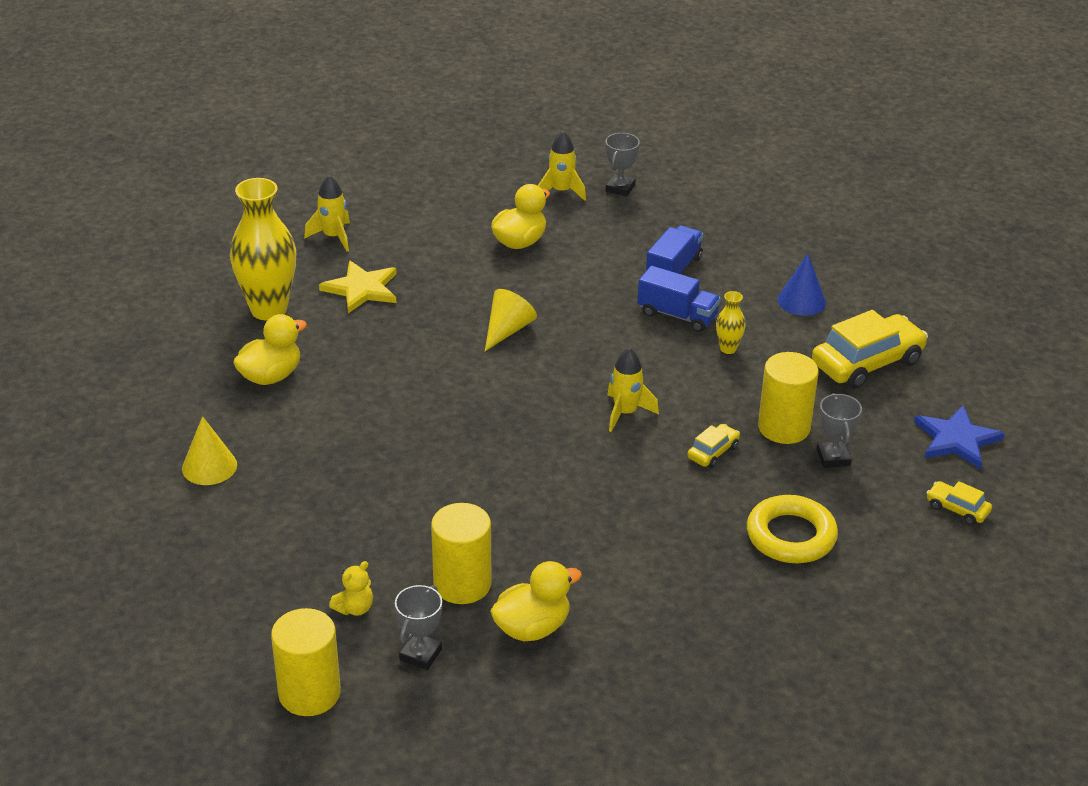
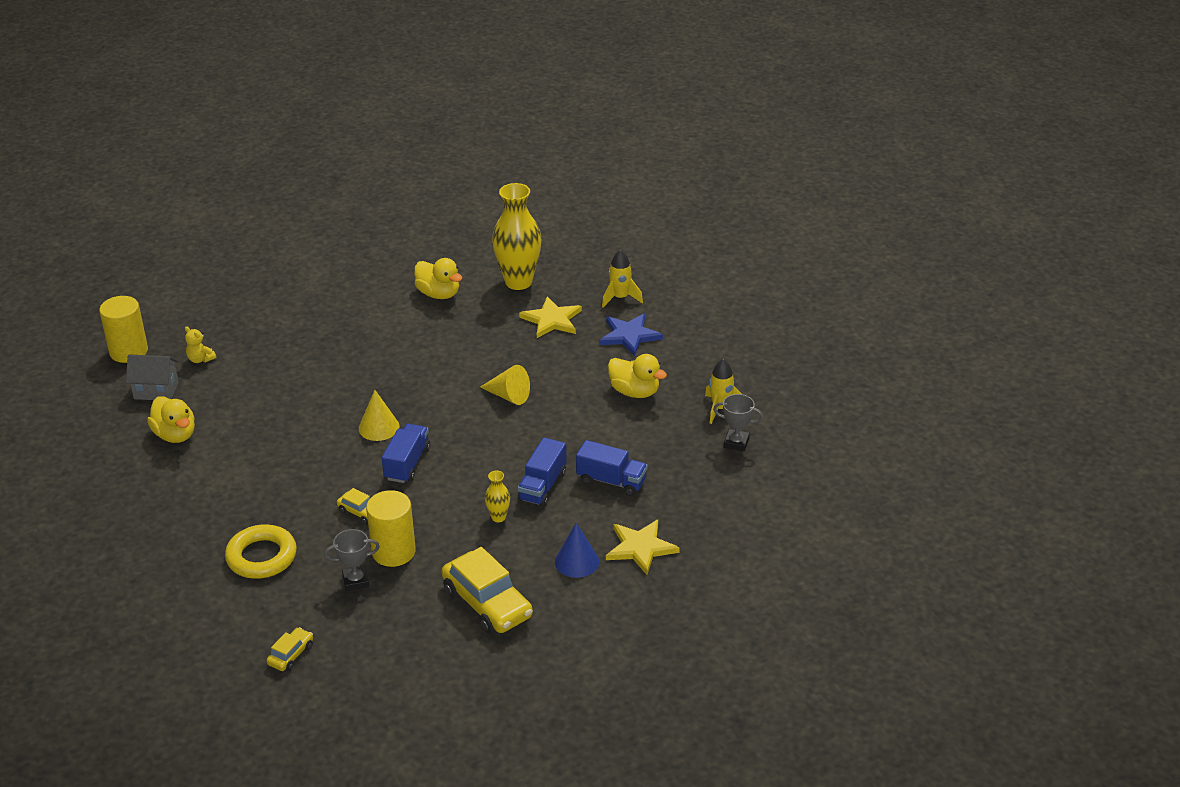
camera: 85 degrees right, 0 degrees up
(209, 466) = (339, 284): yellow cone -> yellow cone (379, 427)
(420, 654) = (156, 390): grey trophy -> grey house
(462, 584) = (219, 401): yellow cylinder -> none
(625, 413) = (407, 464): yellow rocket -> blue truck
(781, 260) = (640, 548): none -> yellow star
(956, 439) = (382, 658): blue star -> blue star (629, 335)

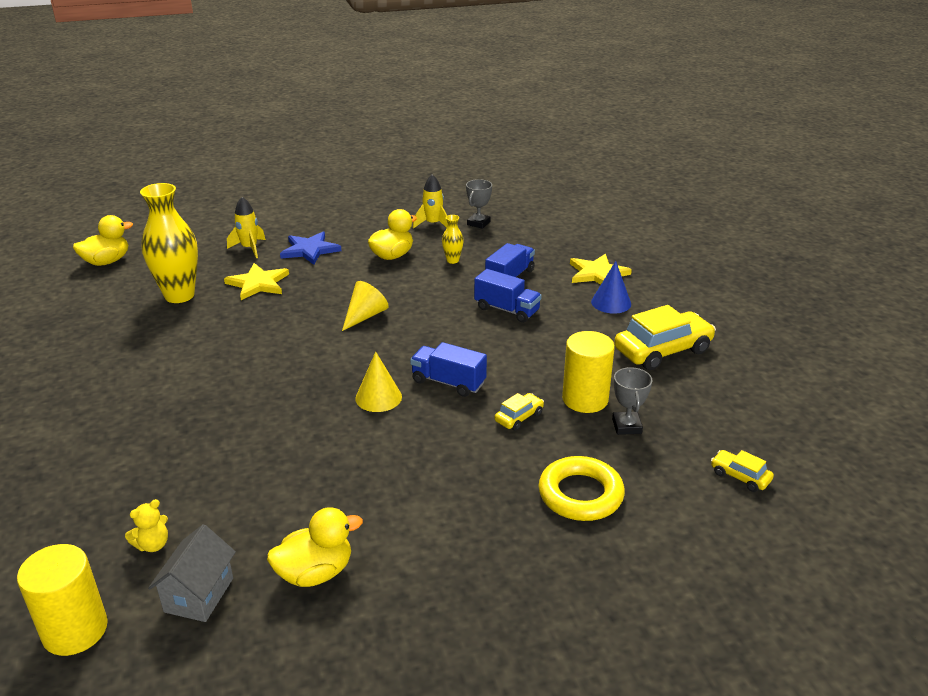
camera: 80 degrees left, 5 degrees down
(439, 294) = (160, 343): yellow duck -> yellow duck (107, 261)
(498, 517) = (545, 336): yellow vase -> yellow vase (452, 260)

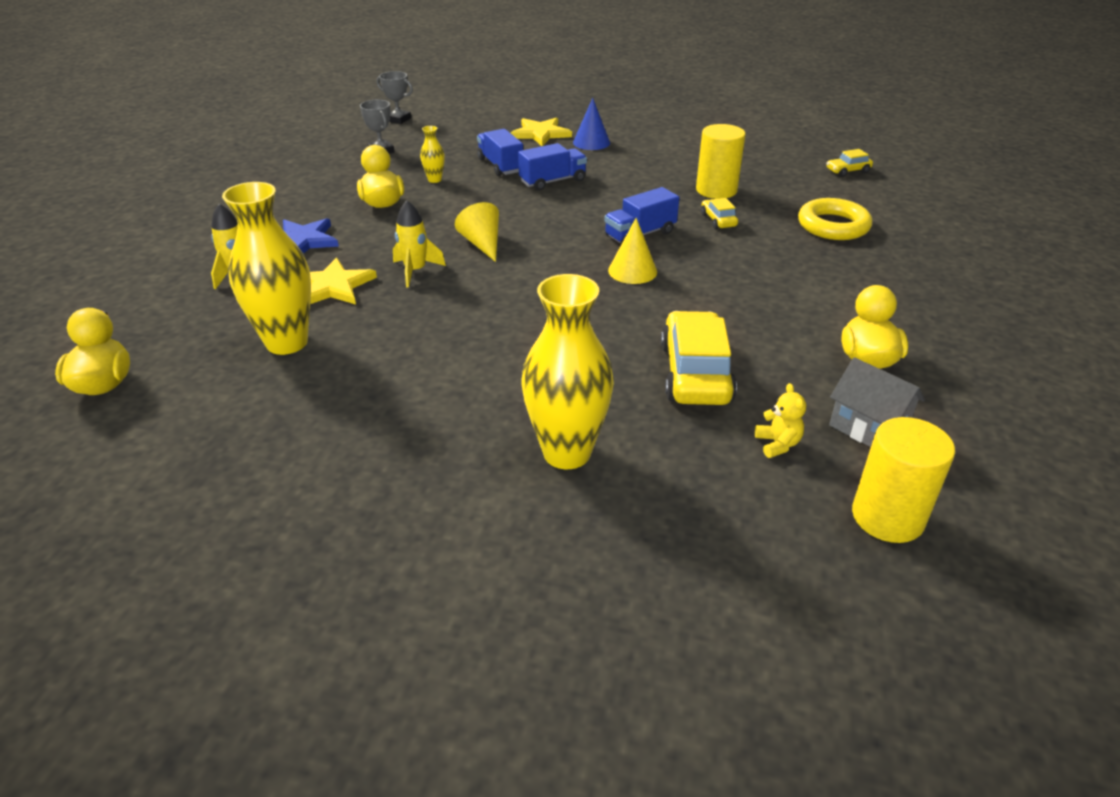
camera: 60 degrees left, 5 degrees up
(102, 444) = (567, 453): none -> yellow vase
(433, 224) = (349, 170): yellow rocket -> yellow rocket (415, 271)
(626, 426) = (763, 187): grey trophy -> grey trophy (398, 119)
(662, 350) = (678, 146): yellow car -> yellow car (695, 373)

